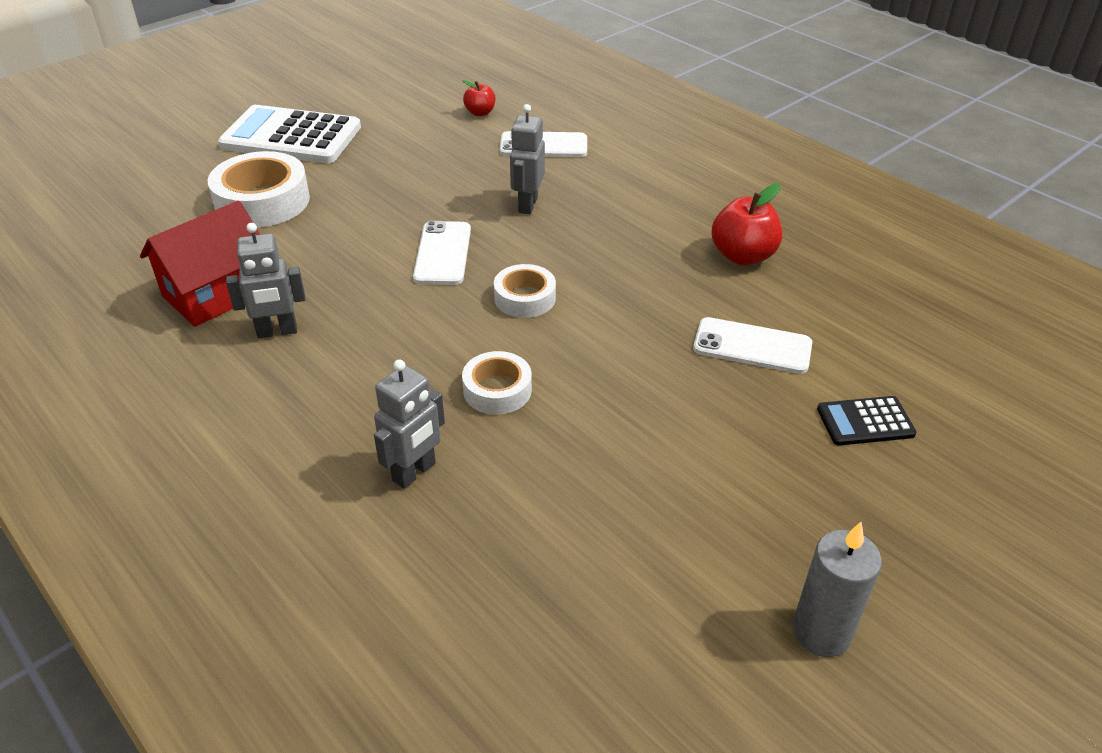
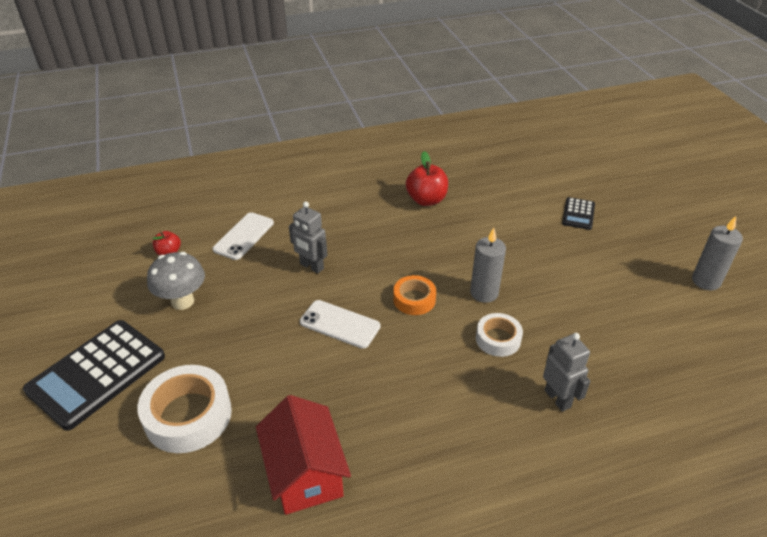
camera: 65 degrees left, 0 degrees up
(277, 332) = (379, 441): grey robot -> none
(291, 136) = (97, 373): white calculator -> black calculator
(413, 145) = (182, 301): none -> grey mushroom
(525, 298) = (414, 299): white tape -> orange tape
(582, 356) = (484, 293): none -> grey candle
(752, 346) = (506, 227): white phone -> none

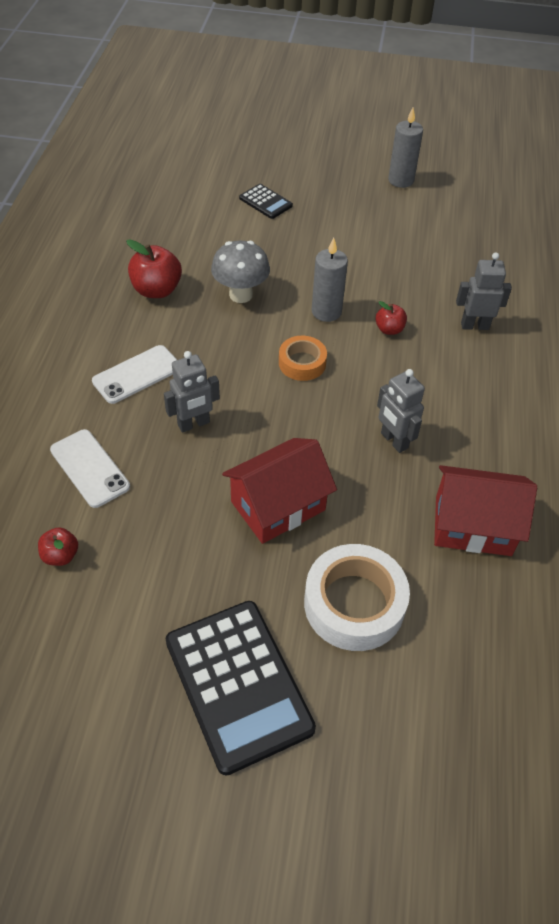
camera: 65 degrees left, 10 degrees up
(182, 301) = (168, 564): grey mushroom -> grey mushroom (241, 295)
(260, 338) = (278, 506): none -> red house
(340, 324) = (300, 432): white phone -> white phone (137, 374)
(369, 385) = (394, 441): none -> grey robot
(498, 339) = (389, 329): white tape -> red apple

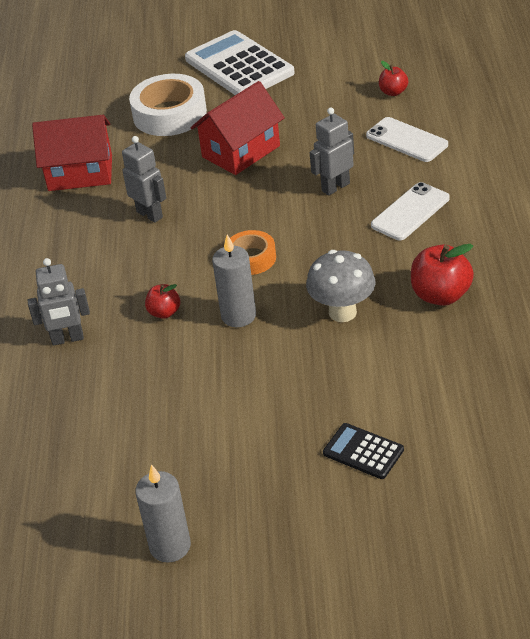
camera: 175 degrees right, 10 degrees down
(238, 684) = (239, 66): black calculator -> white calculator

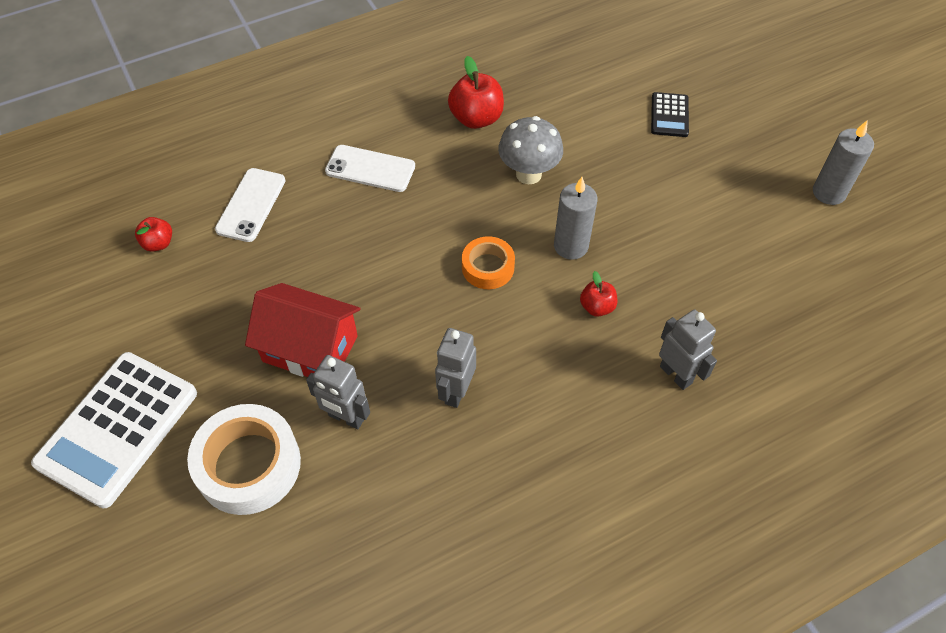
camera: 120 degrees left, 15 degrees up
(80, 173) = (405, 513): red house -> none
(335, 187) = (350, 238): grey robot -> grey robot (346, 417)

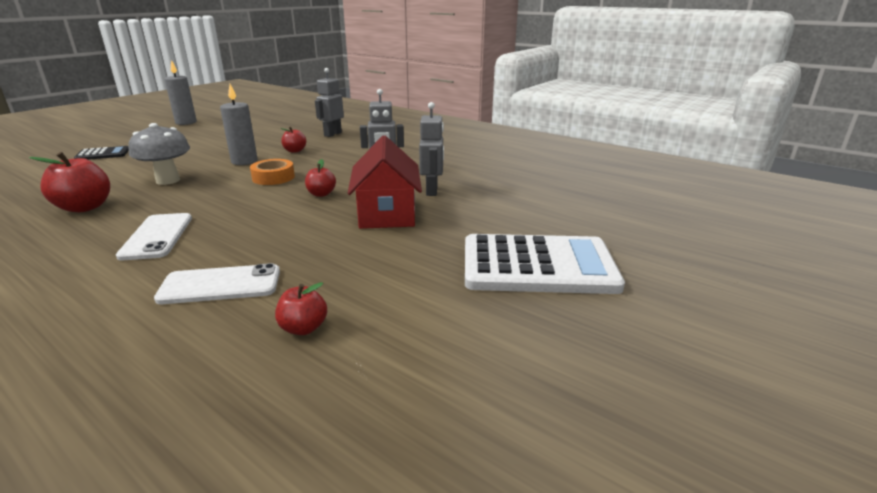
camera: 115 degrees left, 30 degrees down
(248, 465) = (500, 209): white tape -> none
(403, 303) = (321, 194): none -> red apple

